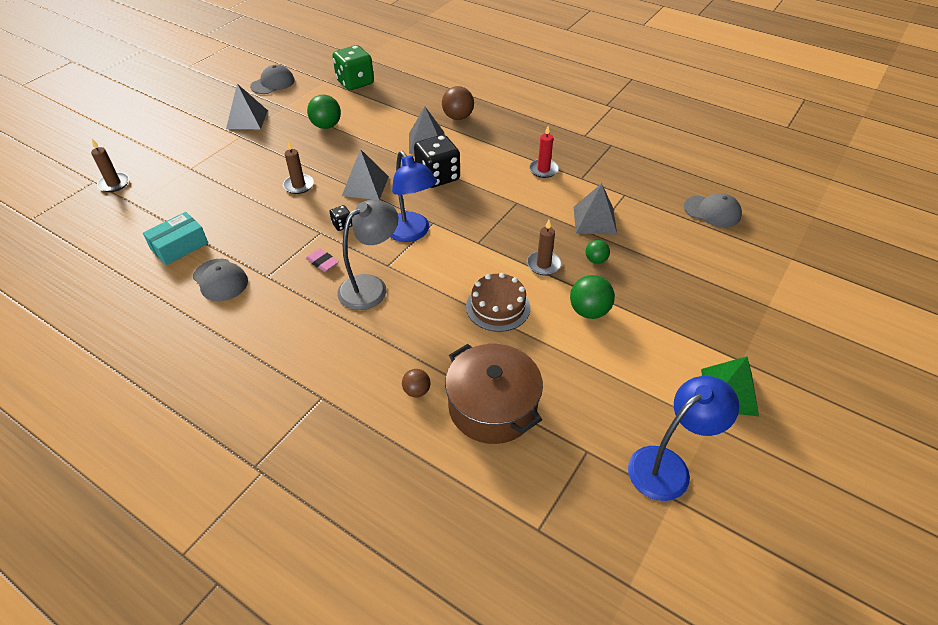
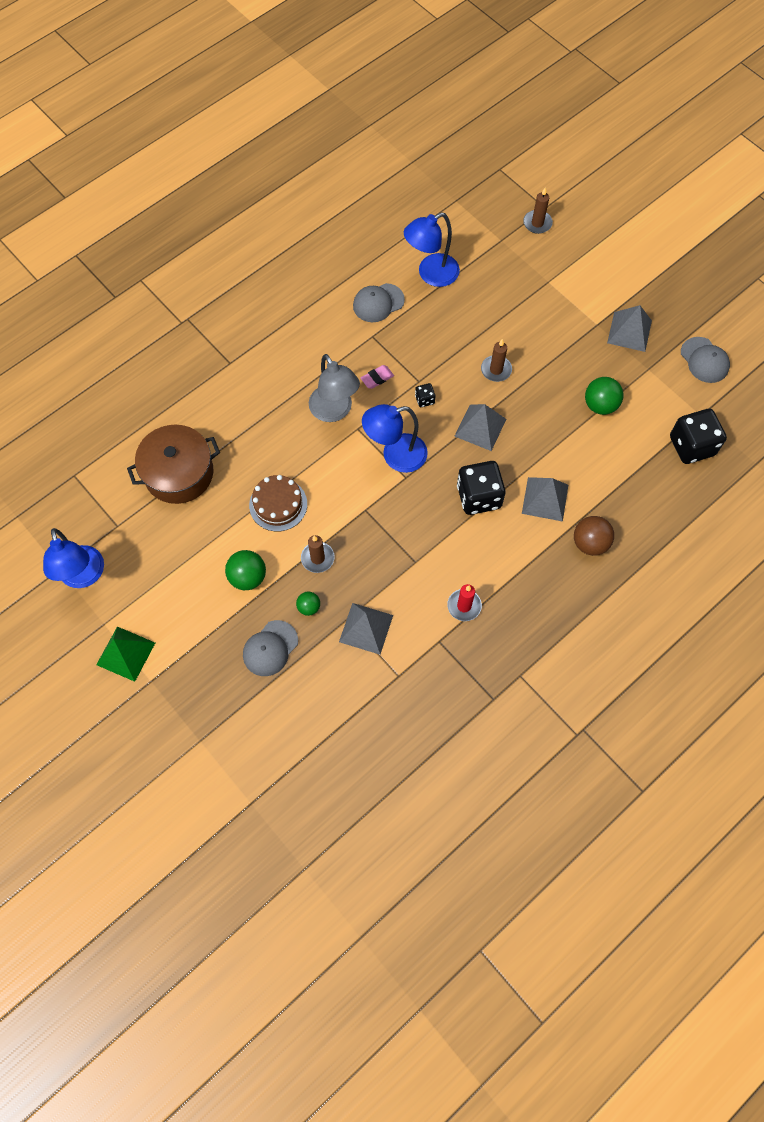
camera: 105 degrees right, 20 degrees up
(179, 246) = (431, 274): turquoise box -> blue lamp
(355, 82) = (691, 446): green dice -> black dice
(416, 391) = (212, 425): brown ball -> none
(712, 211) = (344, 757): grey cap -> grey cap (270, 648)

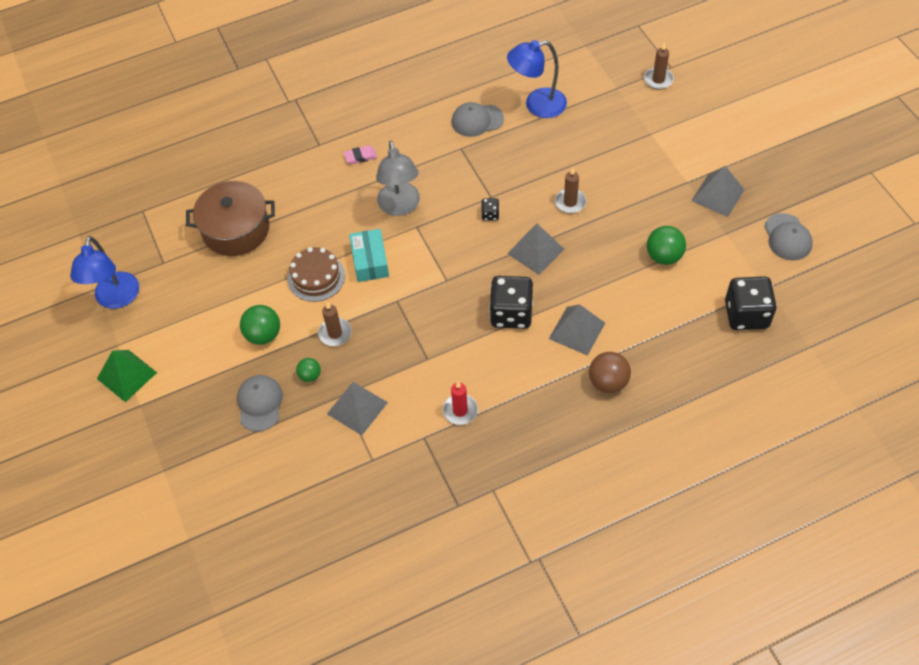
camera: 20 degrees right, 10 degrees down
(270, 648) = (260, 403): grey cap -> grey cap turned 120 degrees clockwise
(325, 475) = (370, 261): none -> turquoise box
(377, 378) = (451, 186): pink eraser -> pink eraser (360, 157)
(395, 455) = (443, 258): blue lamp -> none

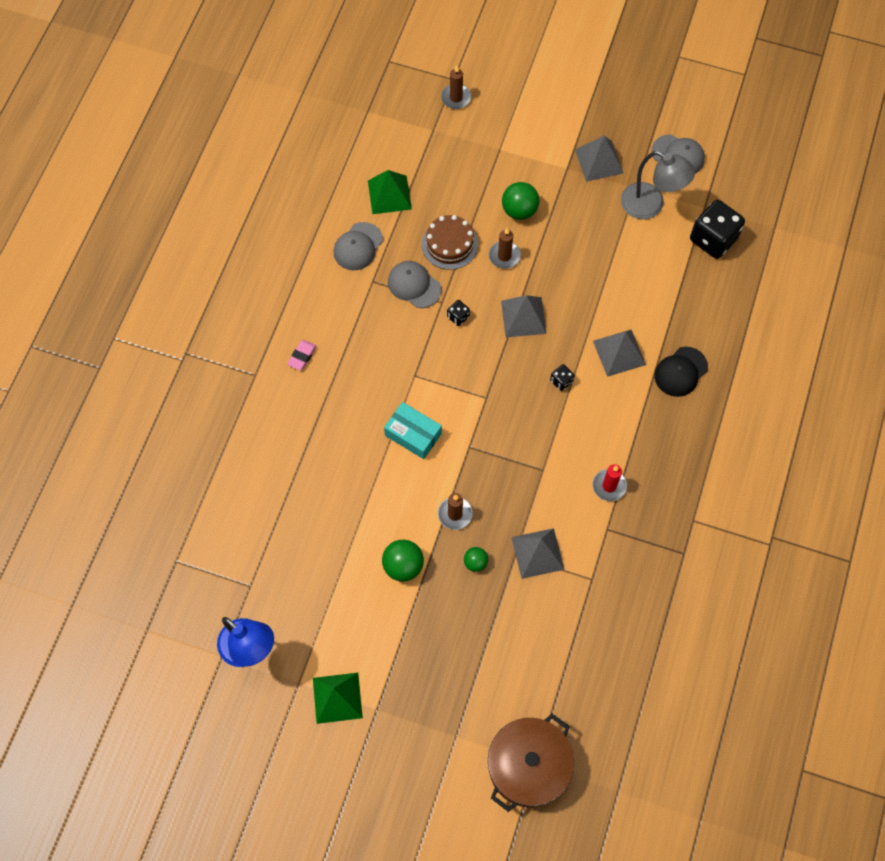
camera: 50 degrees left, 10 degrees up
(236, 229) = (276, 505): brown pot -> brown pot (528, 766)
(260, 403) = (465, 618): grey cap -> grey cap (414, 285)
(316, 277) = (387, 484): brown cake -> brown cake (449, 244)
(400, 207) = (383, 370): grey lamp -> grey lamp (650, 205)
(511, 313) = (561, 381): black dice -> black dice, size x0.45
(537, 105) = (389, 195): blue lamp -> green pyramid
(608, 382) = (680, 372): brown ball -> black cap
(664, 256) = (614, 242): green ball -> green ball (519, 210)

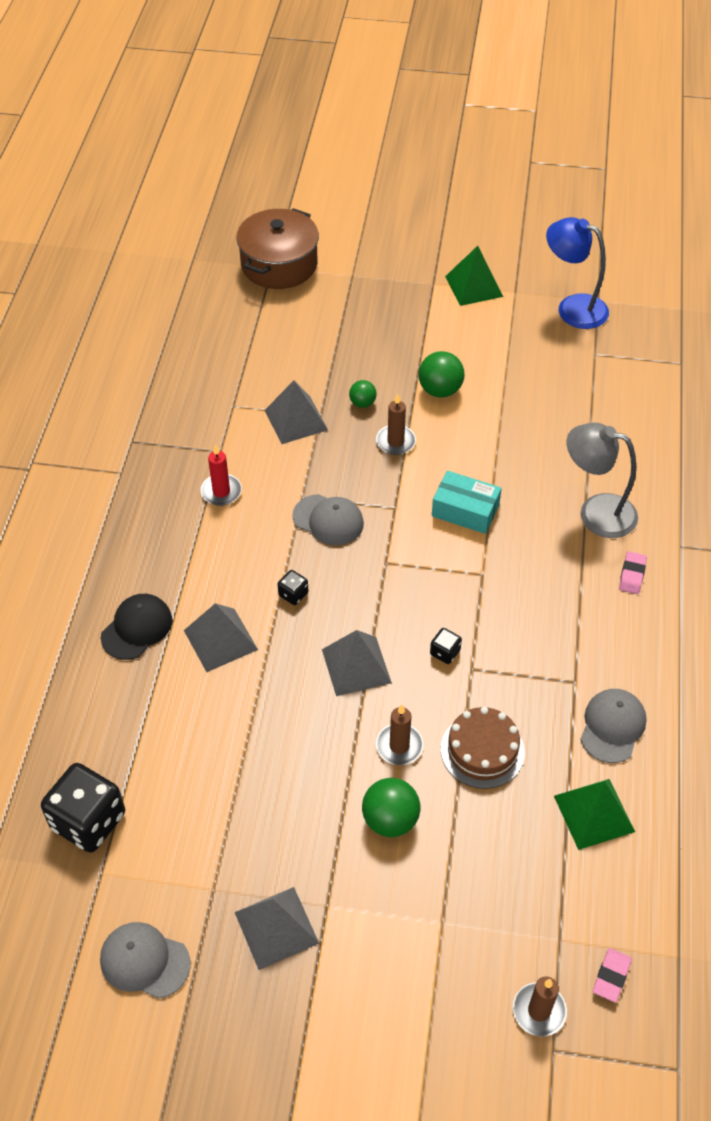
camera: 170 degrees right, 15 degrees down
(410, 107) = (611, 976): none -> pink eraser
(414, 285) = (516, 685): grey cap -> grey cap (328, 520)
(650, 205) = (187, 861): grey lamp -> grey lamp (596, 512)

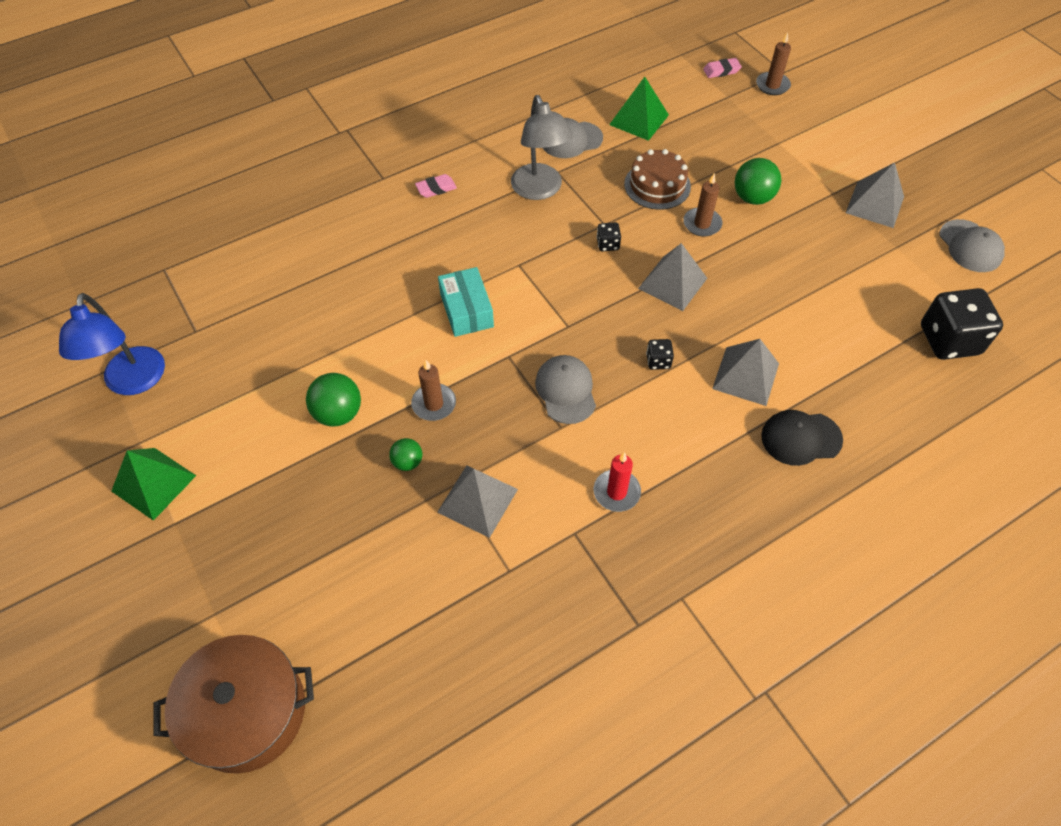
camera: 130 degrees left, 5 degrees up
(596, 512) = (392, 235): grey lamp -> grey lamp (540, 190)

